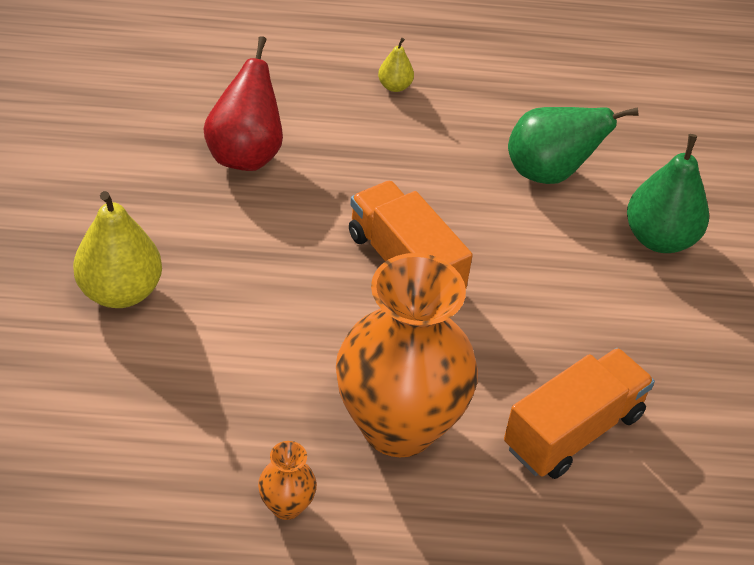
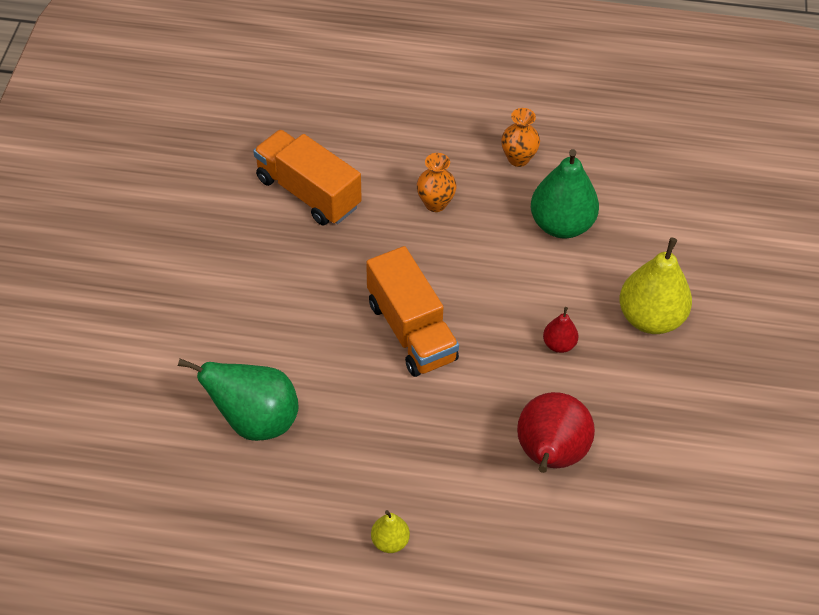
camera: 170 degrees left, 5 degrees up
(233, 257) = (559, 344): none -> red pear
(398, 426) = (435, 203): orange vase -> orange vase, size x0.40
(573, 431) = (308, 193): orange truck -> orange truck turned 75 degrees clockwise
(659, 238) = (176, 345): green pear -> green pear (561, 225)

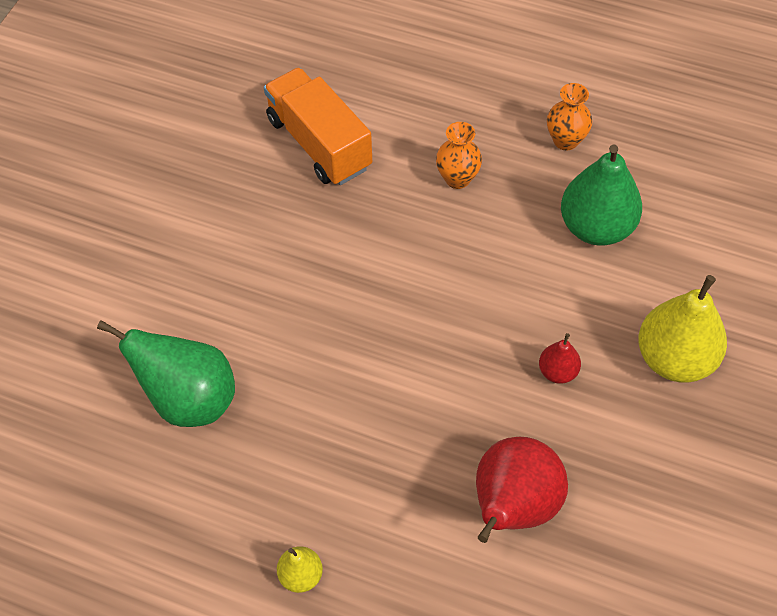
camera: 15 degrees right, 5 degrees up
(411, 331) = (391, 325): orange truck -> none

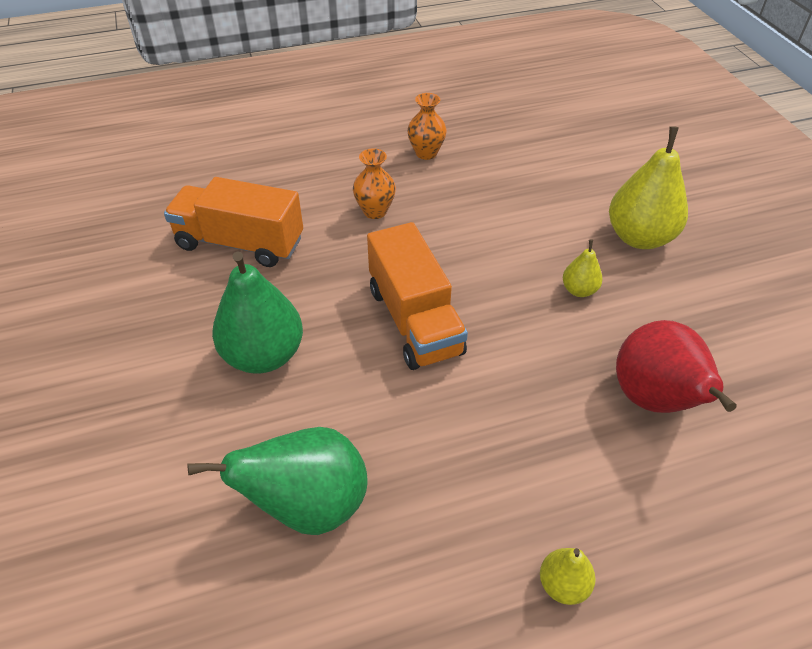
camera: 40 degrees left, 10 degrees down
(391, 307) = (414, 320): none -> orange truck
(557, 372) = (579, 290): red pear -> yellow pear
(596, 227) = (502, 191): green pear -> green pear (263, 355)

